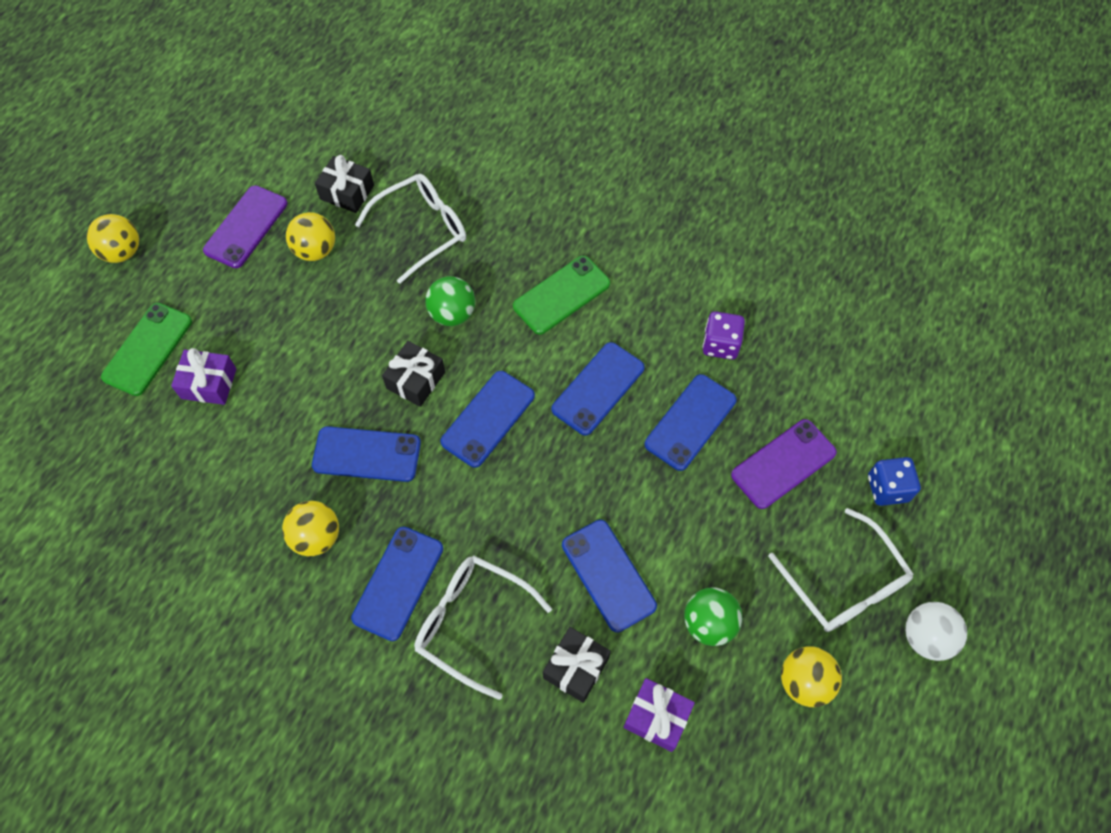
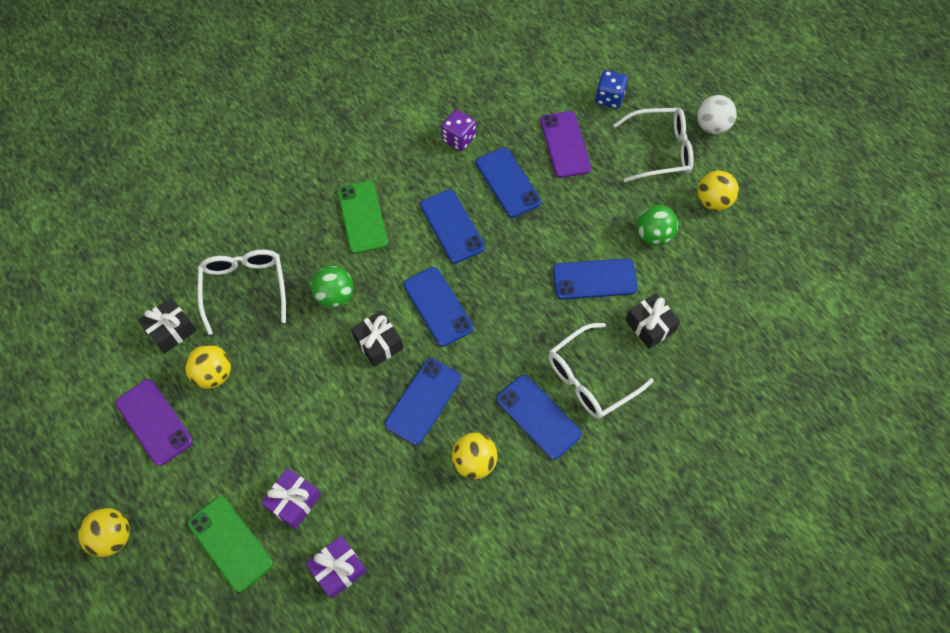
camera: 65 degrees left, 0 degrees up
(657, 717) = (702, 292): purple gift -> purple gift (338, 569)

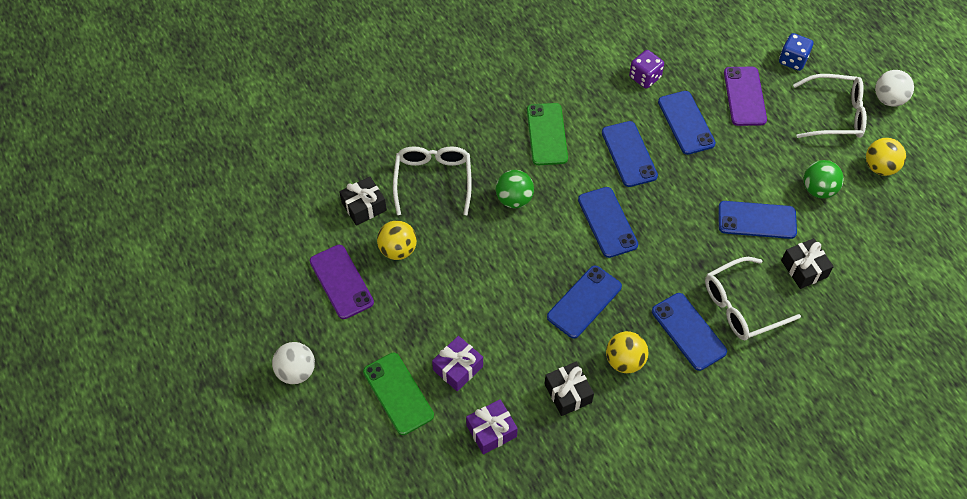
camera: 10 degrees right, 5 degrees down
(113, 537) = (296, 371): yellow ball -> white ball
(378, 343) = (549, 246): black gift -> black gift (568, 393)

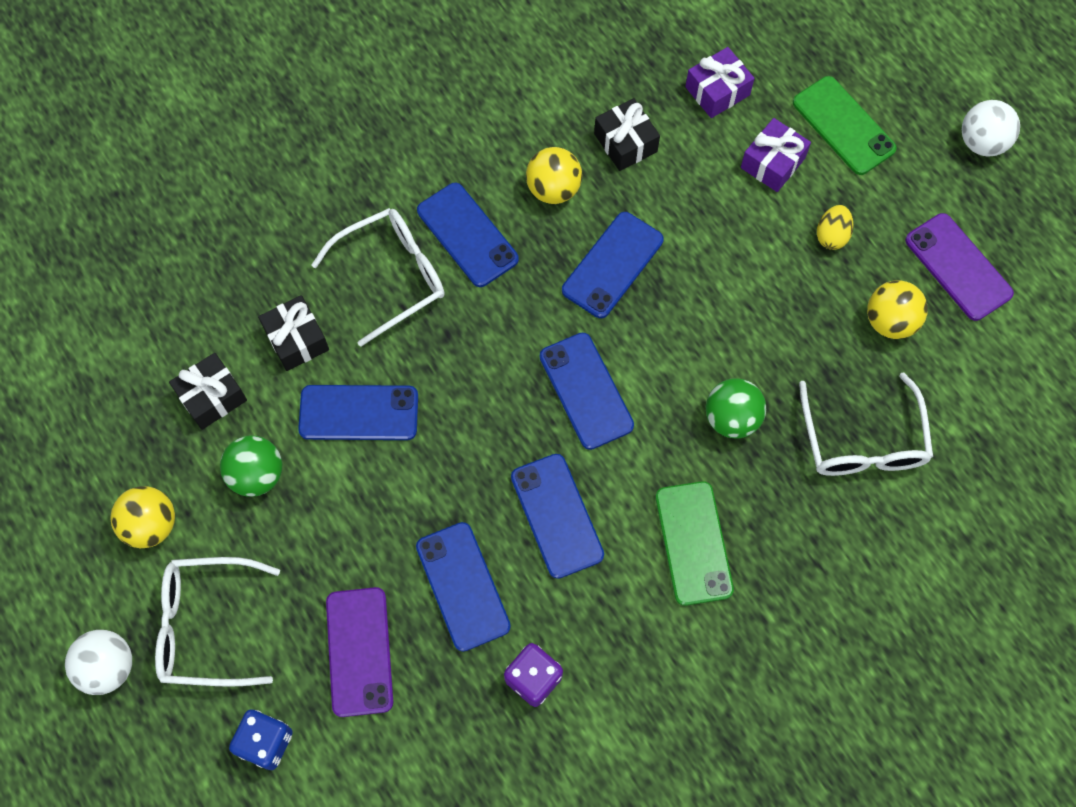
camera: 175 degrees right, 10 degrees up
(364, 206) = (958, 387): black gift -> black gift (212, 397)
(425, 310) = (831, 235): none -> yellow egg

